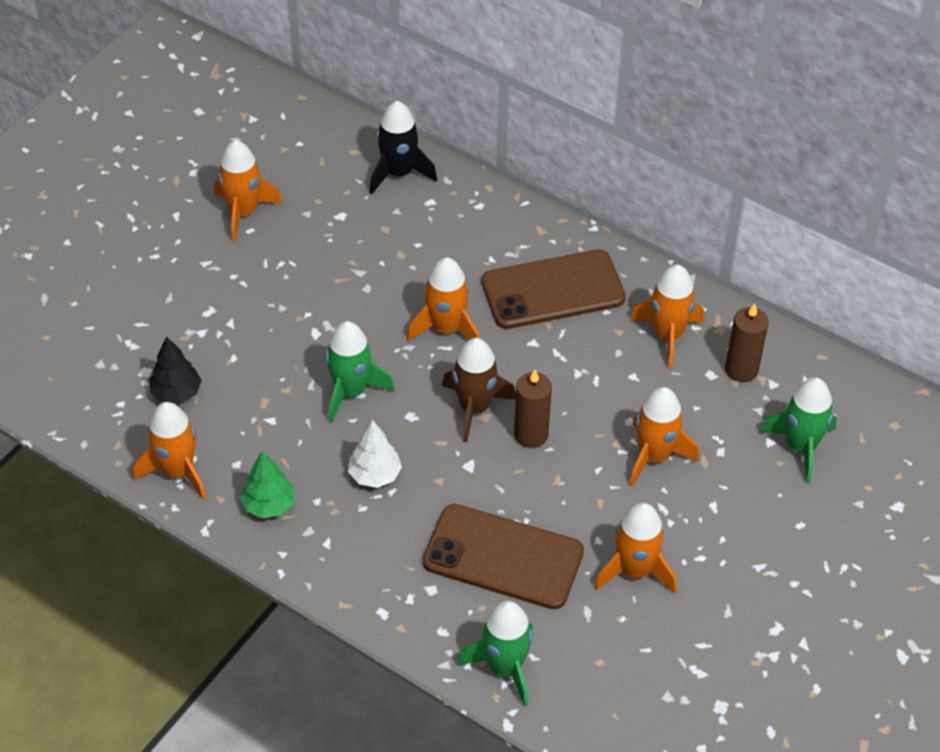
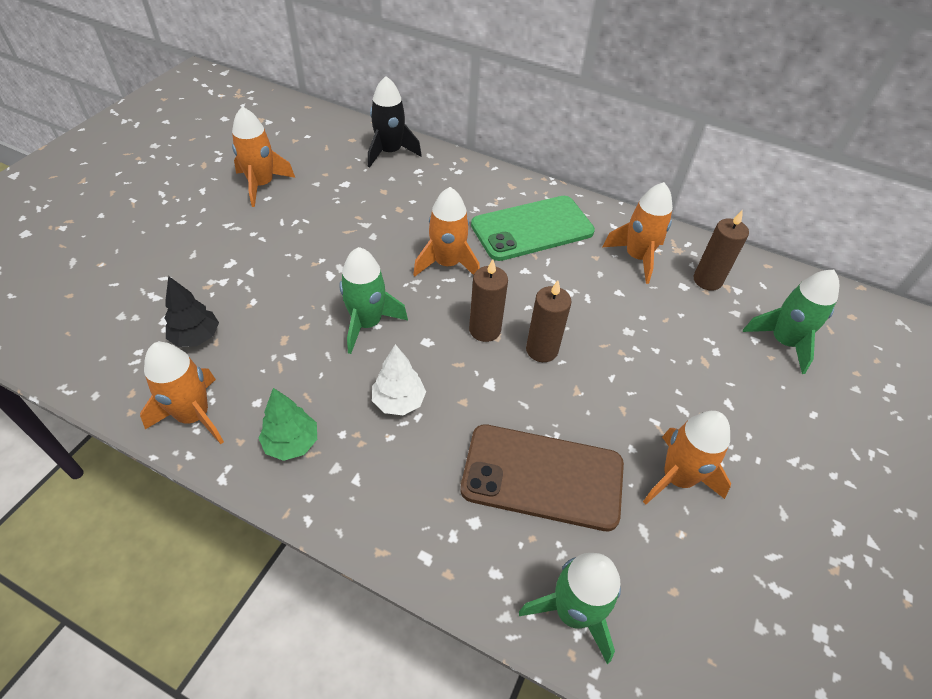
camera: 10 degrees left, 0 degrees up
(474, 408) = (485, 330): brown rocket -> brown candle
(553, 290) = (532, 229): brown phone -> green phone
(654, 456) = (659, 361): orange rocket -> none

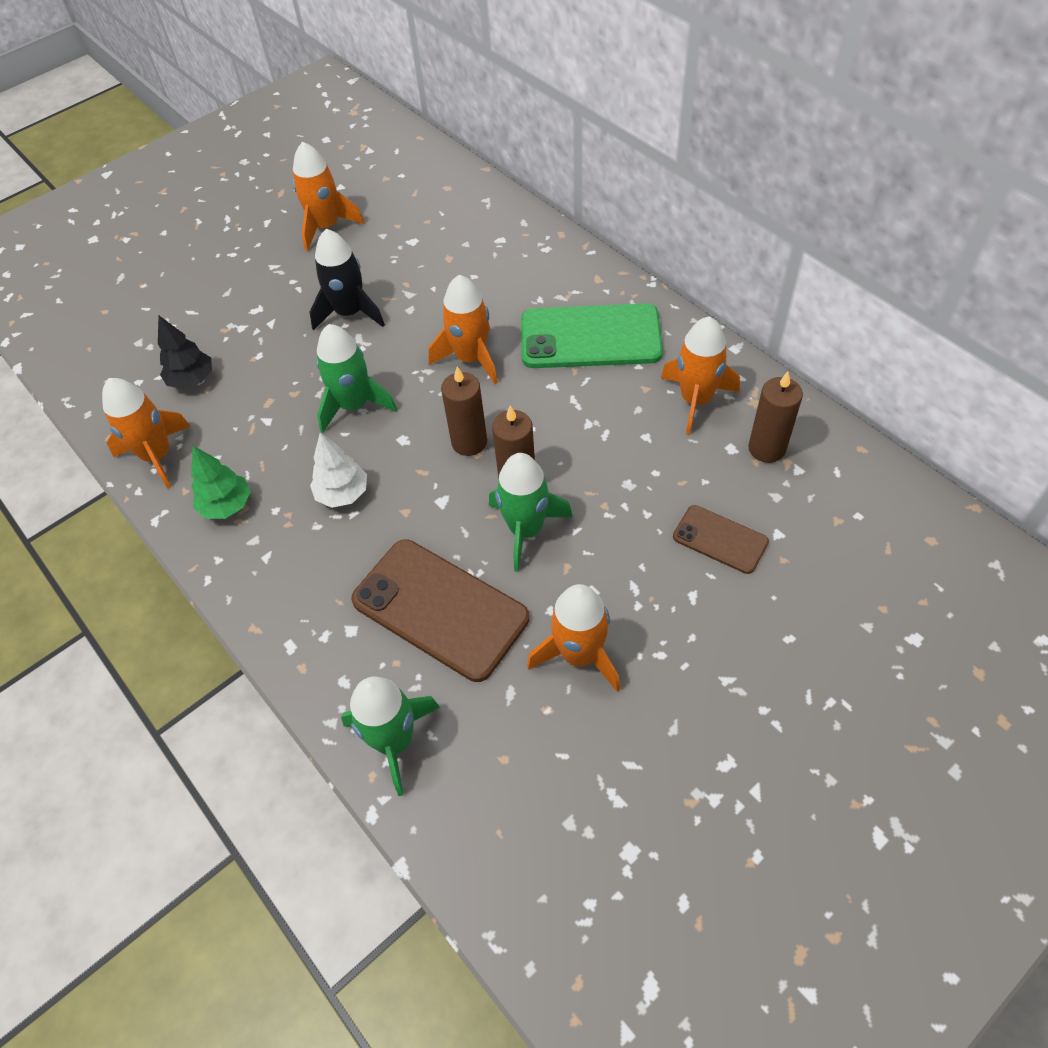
camera: 30 degrees right, 5 degrees up
(390, 152) = (480, 210): black rocket -> black rocket (350, 312)
(719, 355) = (720, 539): none -> brown phone
(783, 341) = (812, 546): green rocket -> green rocket (526, 529)

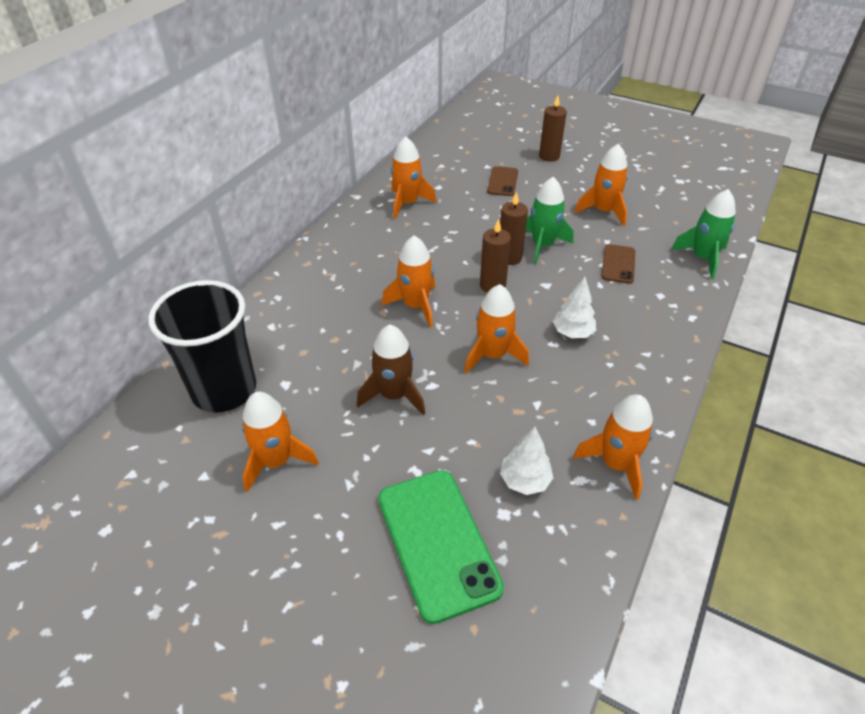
camera: 115 degrees left, 10 degrees down
(192, 380) = (524, 480): black tree -> white tree
(227, 505) = (626, 393): green tree -> none
(350, 312) = (394, 395): black rocket -> brown rocket
(354, 405) = (493, 355): green rocket -> orange rocket
(429, 202) = (224, 390): none -> black cup
(440, 609) = (618, 264): brown phone -> brown phone, size x0.54
(590, 337) = (370, 254): green phone -> green phone (438, 542)
(766, 448) = (432, 176): brown candle -> brown candle (549, 156)

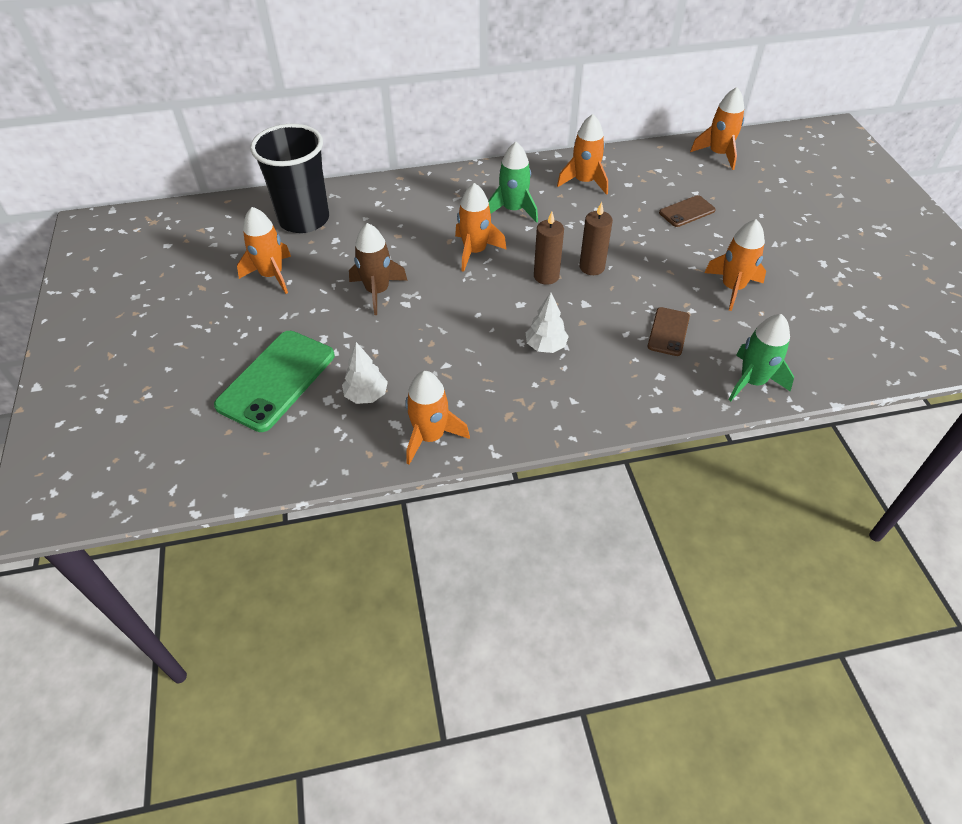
camera: 50 degrees right, 5 degrees up
(493, 355) = (470, 316): orange rocket -> orange rocket (718, 154)
(542, 245) = (632, 277): green rocket -> green rocket (513, 210)
(549, 156) = (766, 217): brown candle -> none
(618, 264) = (668, 332): brown phone -> brown phone turned 45 degrees counterclockwise

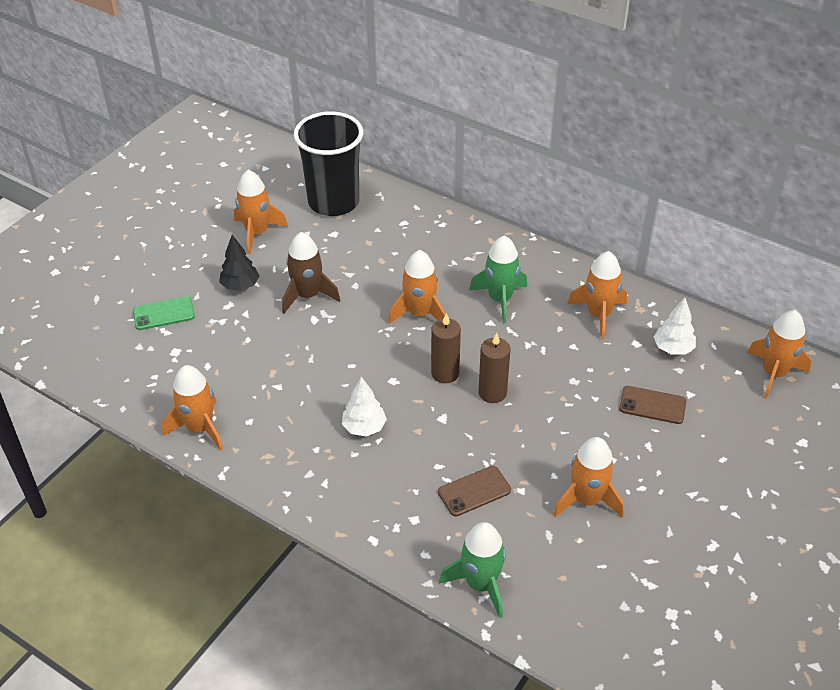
camera: 45 degrees right, 5 degrees down
(276, 380) = (163, 314): green phone -> green phone, size x0.54
(313, 319) = (240, 286): none -> black tree
(366, 395) = (200, 367): white tree -> white tree (673, 348)

